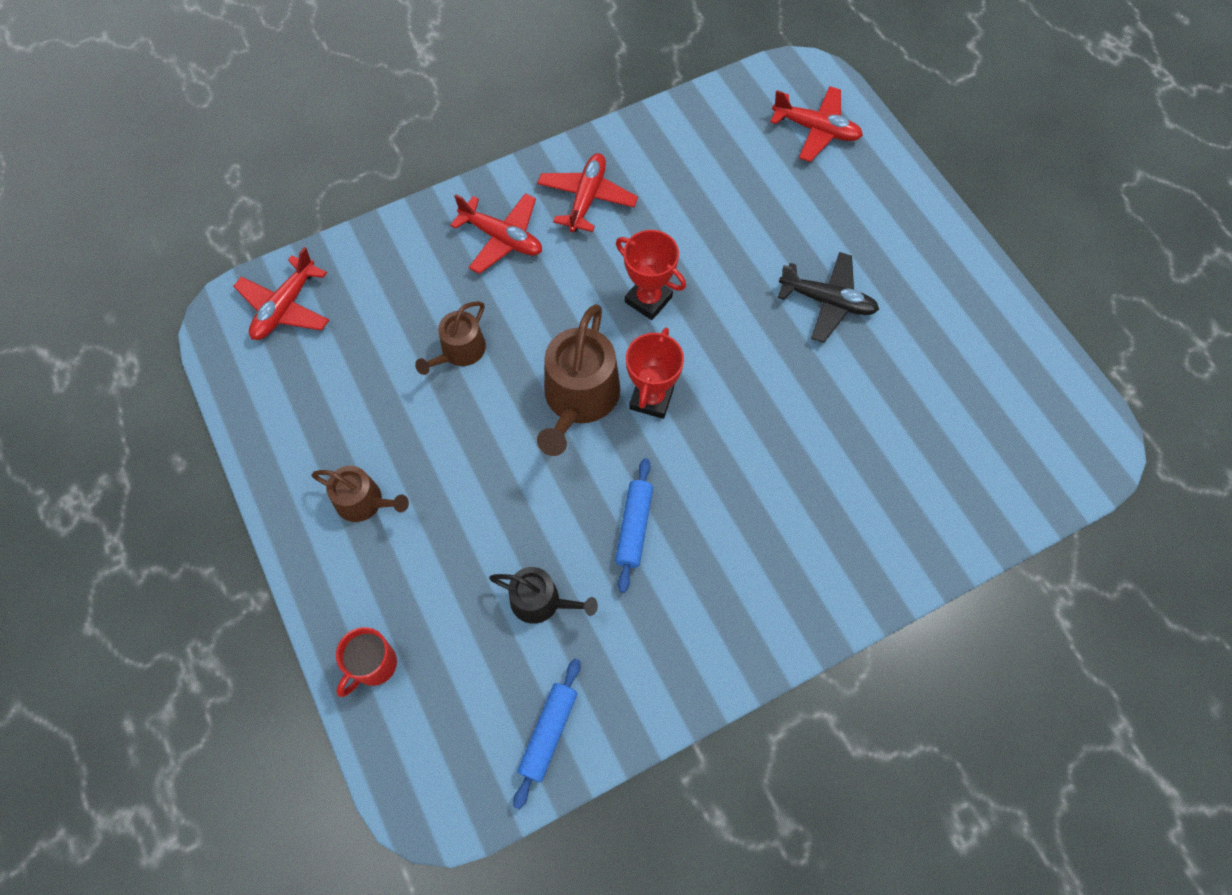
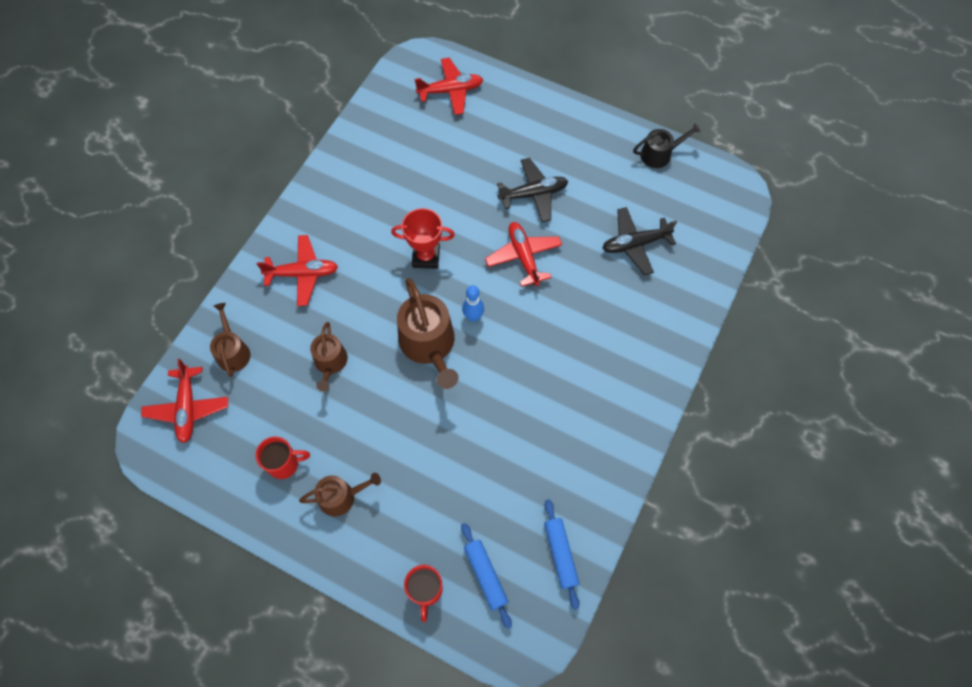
camera: 35 degrees left, 0 degrees up
(334, 428) = (284, 464): none -> red mug
(371, 277) = (233, 351): none -> brown watering can
(541, 601) = (498, 481): black watering can -> black watering can (659, 154)
(587, 198) = (339, 215): red plane -> red plane (523, 257)
(634, 527) = (520, 400): blue rolling pin -> blue rolling pin (486, 575)
(651, 398) = (473, 317): red trophy -> blue bowling pin
(910, 433) = (635, 244): none -> black plane

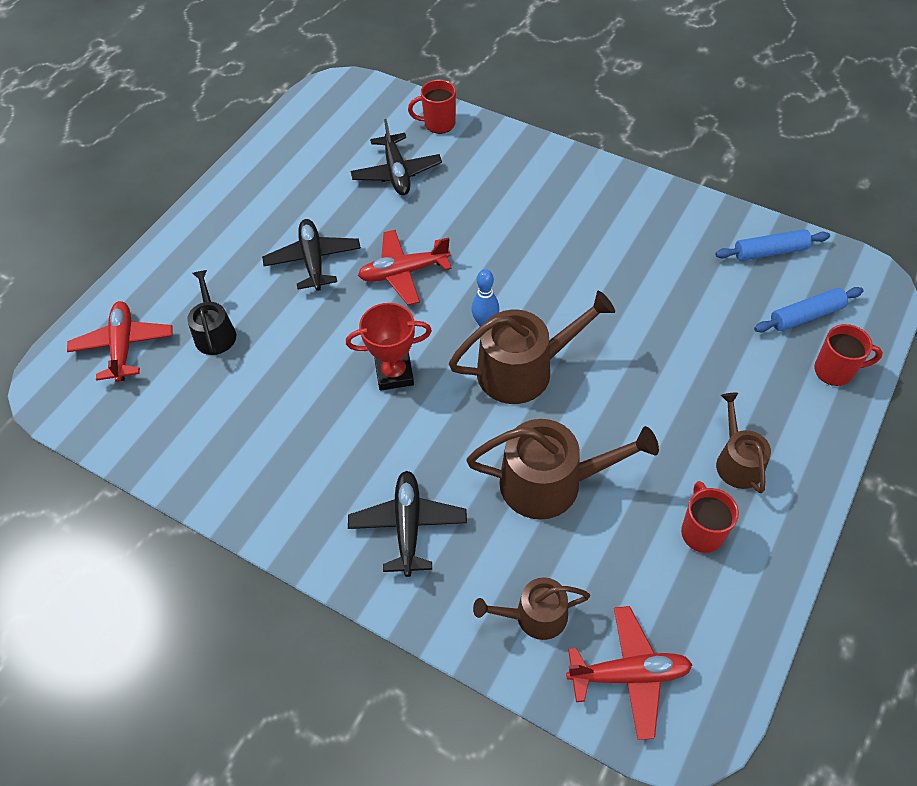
camera: 85 degrees left, 10 degrees down
(302, 274) = (408, 526): red plane -> black plane
(330, 363) = (551, 482): brown watering can -> brown watering can, size x1.70
(426, 257) = (394, 374): red trophy -> red trophy turned 75 degrees clockwise
(659, 154) = (277, 145): black watering can -> black watering can (214, 332)
(700, 273) = (438, 124): none -> red mug

